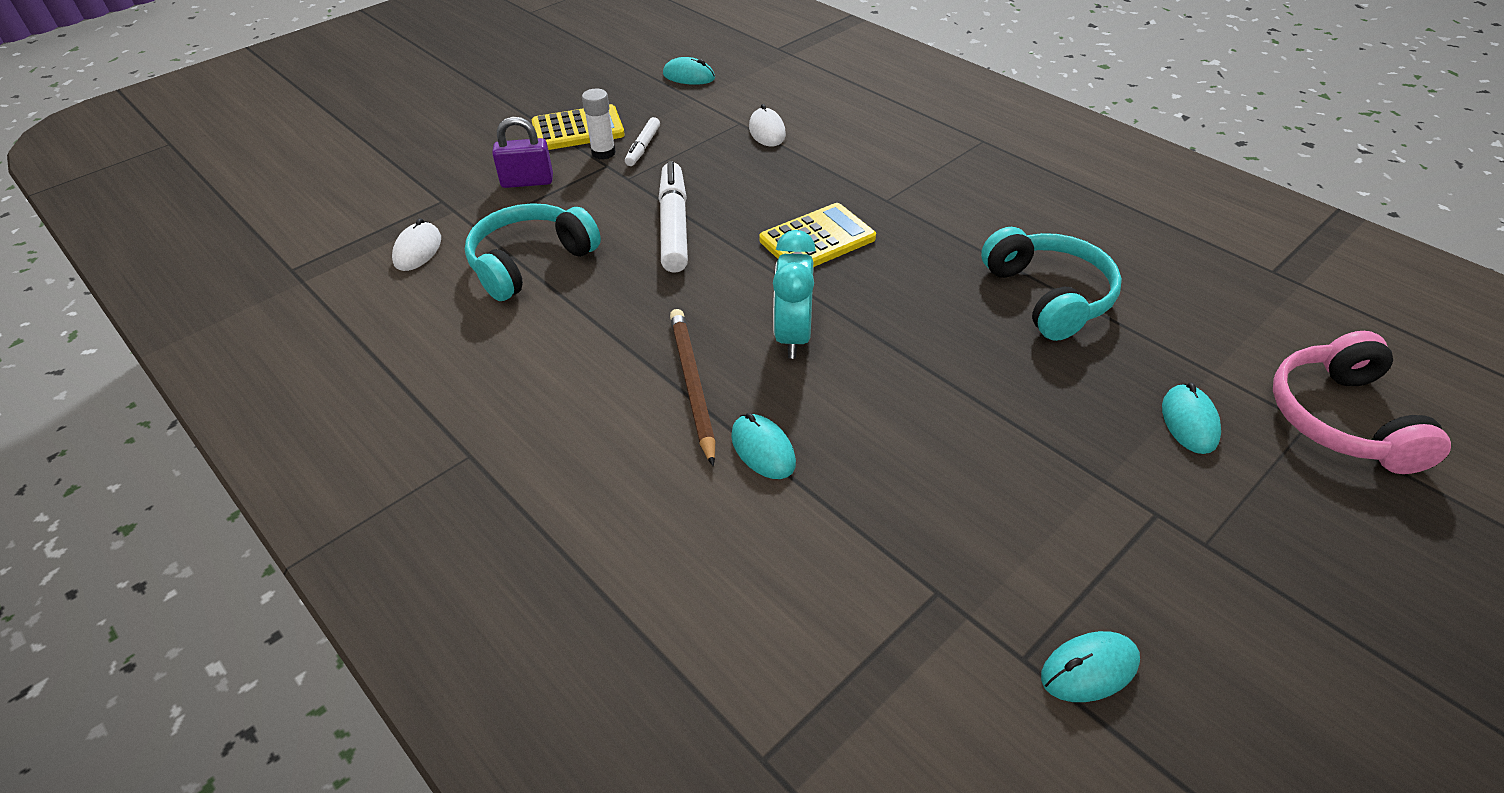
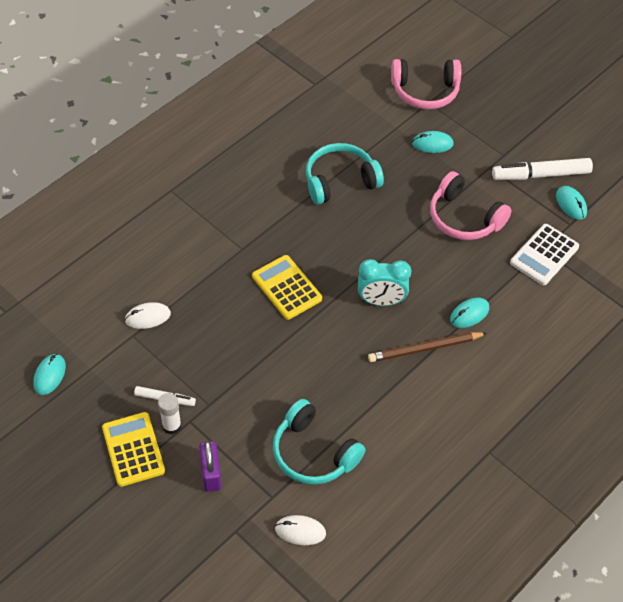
camera: 95 degrees left, 10 degrees up
(674, 226) = (271, 369): white marker -> white marker (541, 175)
(920, 592) = (544, 255): none -> white calculator
(1000, 458) = (464, 218): none -> pink headphones

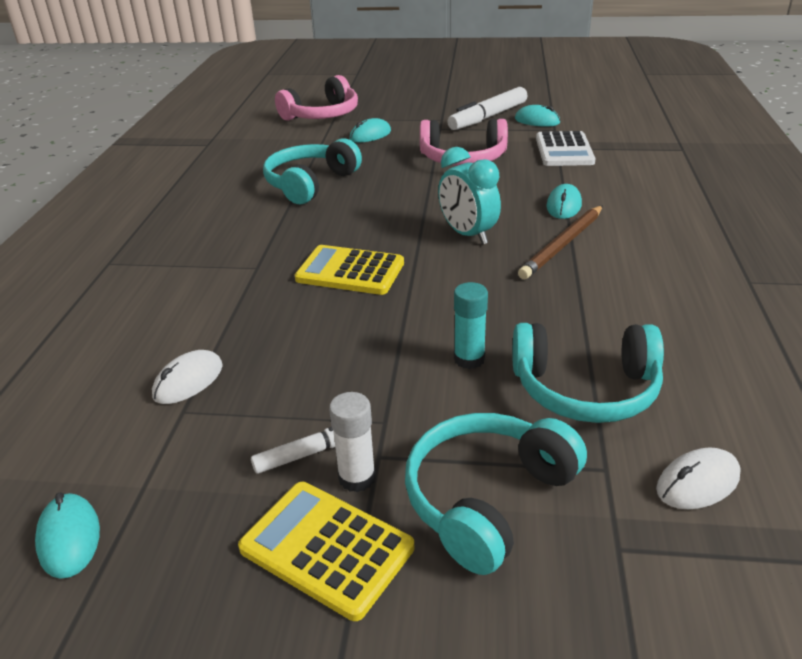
camera: 35 degrees left, 20 degrees down
(211, 474) = (487, 498): purple padlock -> turquoise headphones
(281, 396) = (469, 359): none -> turquoise glue stick
(381, 301) = (467, 235): turquoise clock -> turquoise clock turned 90 degrees clockwise

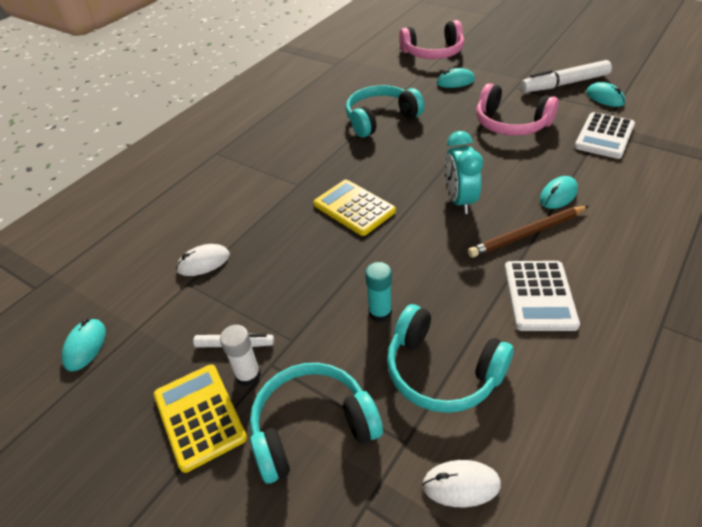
camera: 30 degrees right, 10 degrees up
(621, 292) = (539, 296): none -> white calculator

